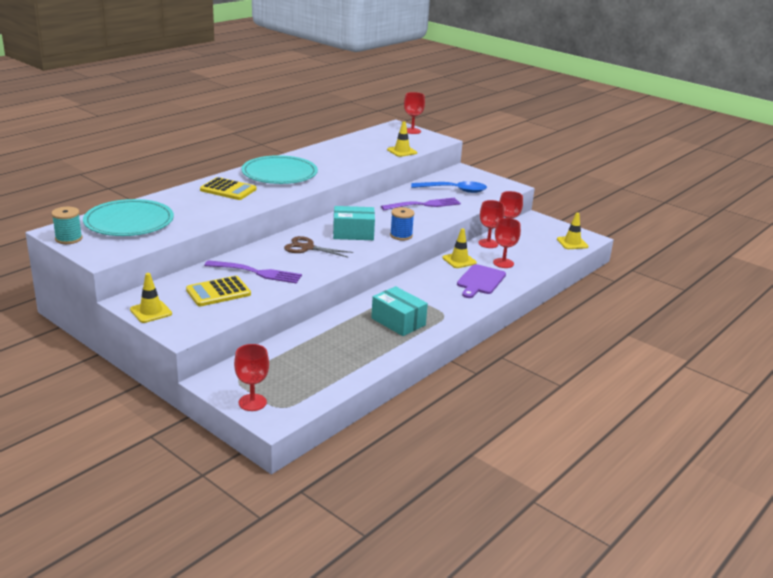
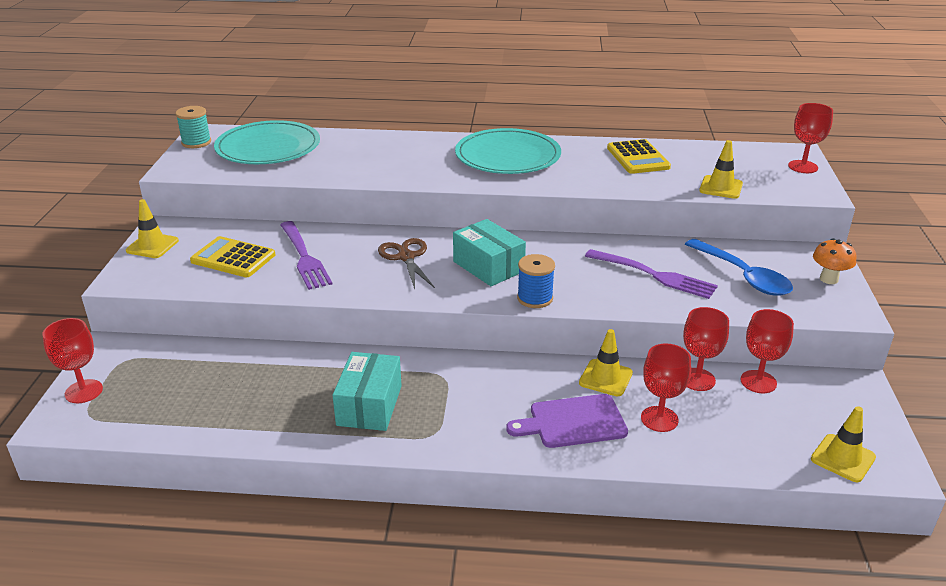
camera: 55 degrees right, 5 degrees up
(228, 190) = (417, 152): yellow calculator -> yellow calculator (638, 158)
(482, 178) = (829, 279): none -> orange mushroom

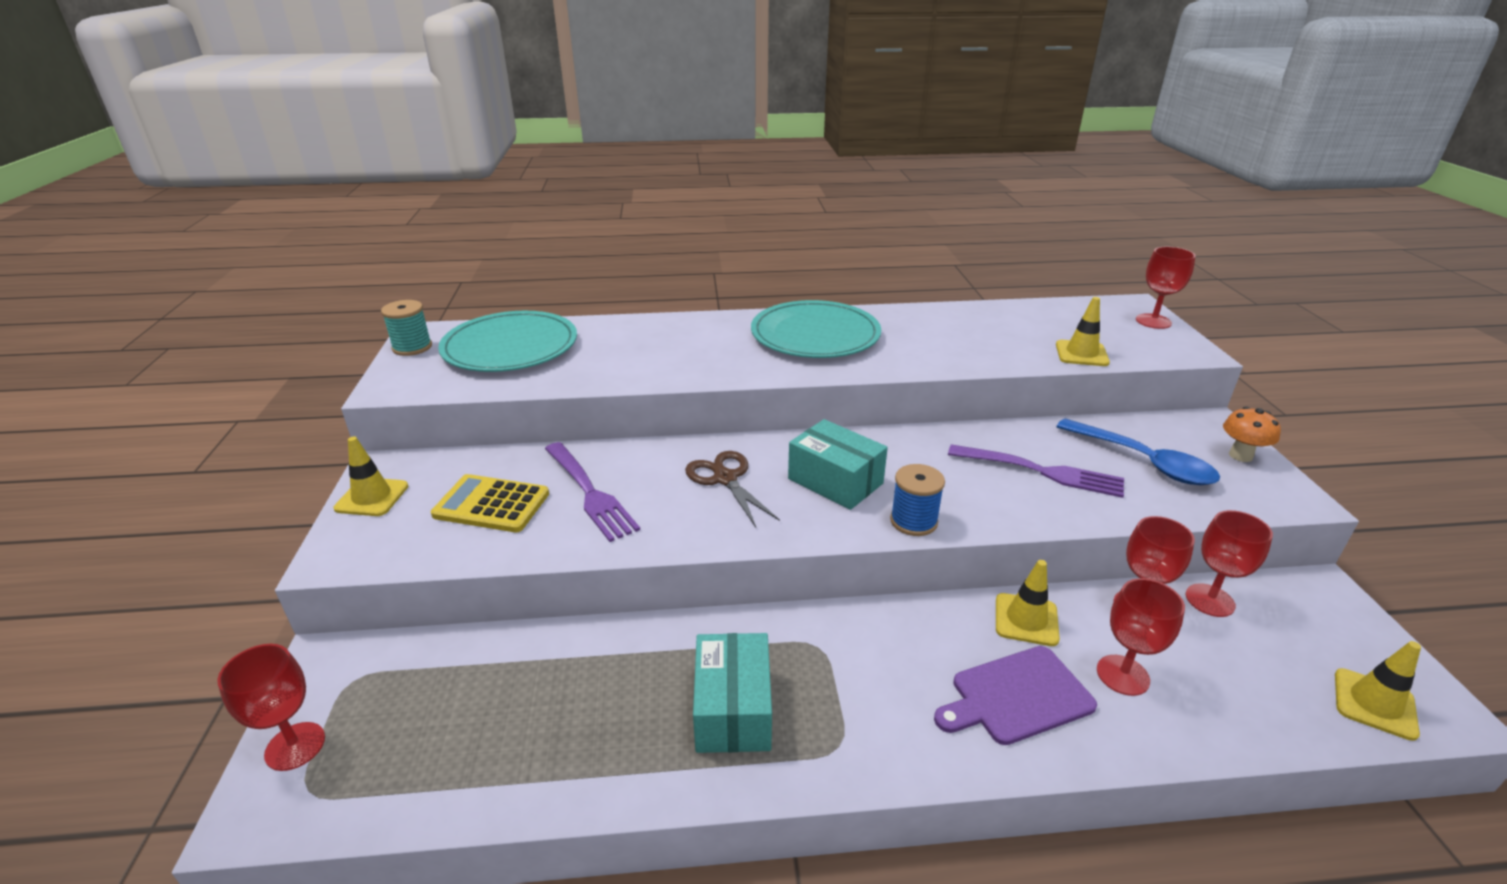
camera: 10 degrees left, 0 degrees up
(638, 158) = (967, 325): yellow calculator -> none

